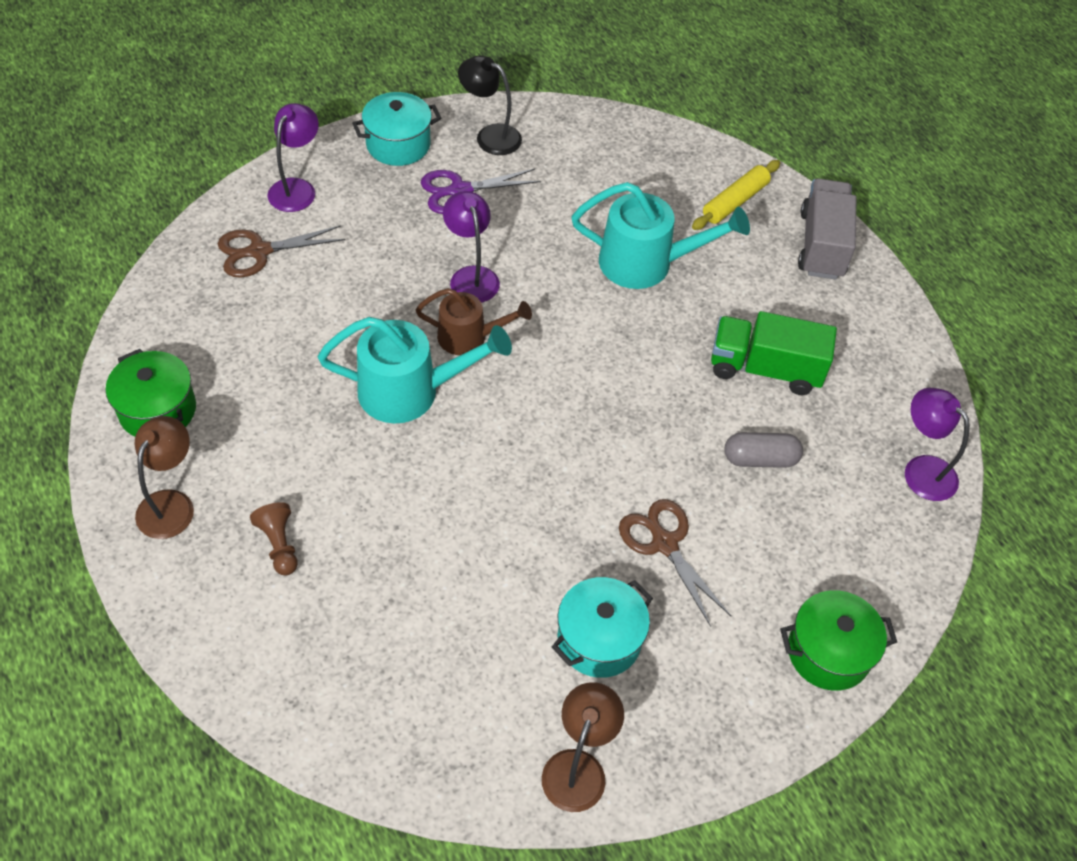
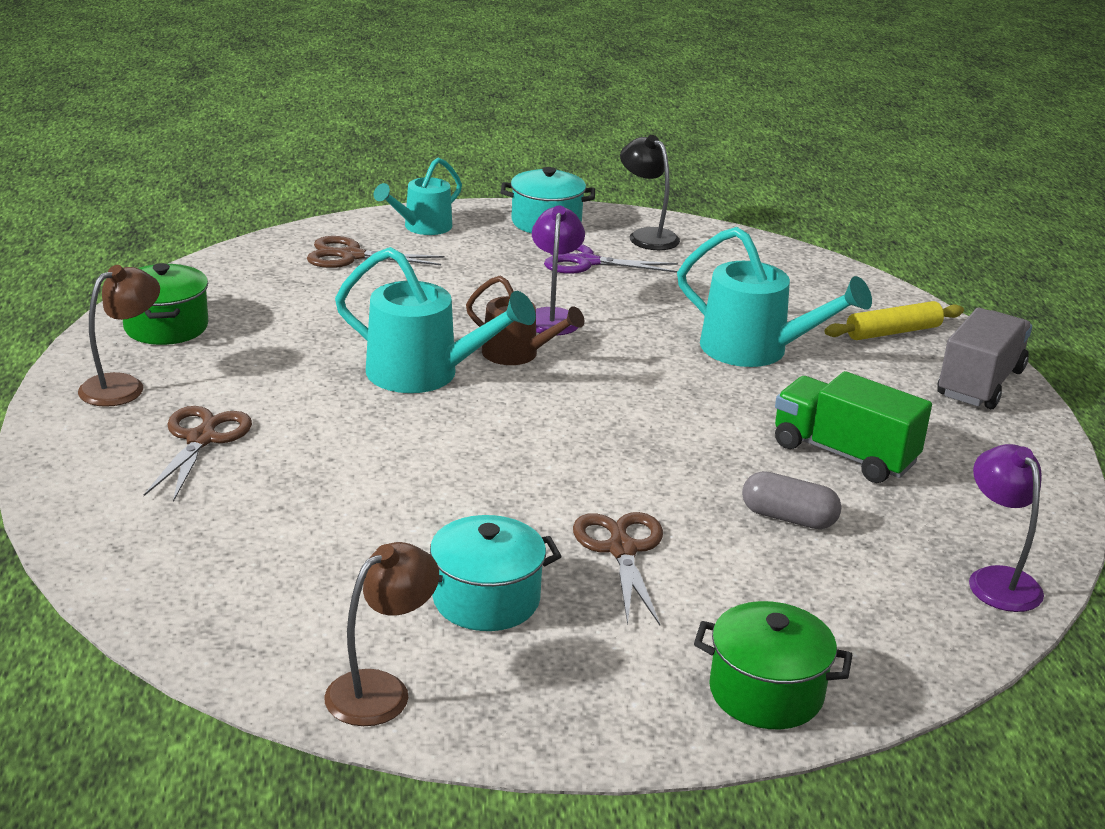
camera: 25 degrees right, 25 degrees down
(279, 545) = (201, 439): brown pawn -> brown scissors
(297, 188) = (422, 227): purple lamp -> turquoise watering can

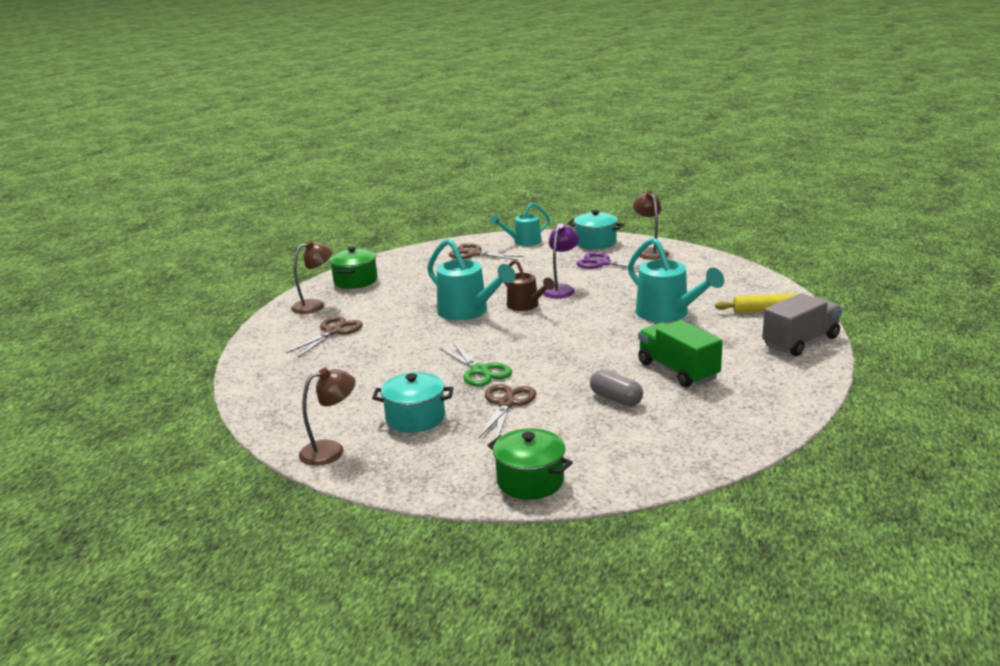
camera: 25 degrees right, 5 degrees down
(532, 491) = (480, 371): none -> green scissors
(647, 236) = (650, 252): black lamp -> brown lamp
(997, 580) = (720, 445): purple lamp -> none

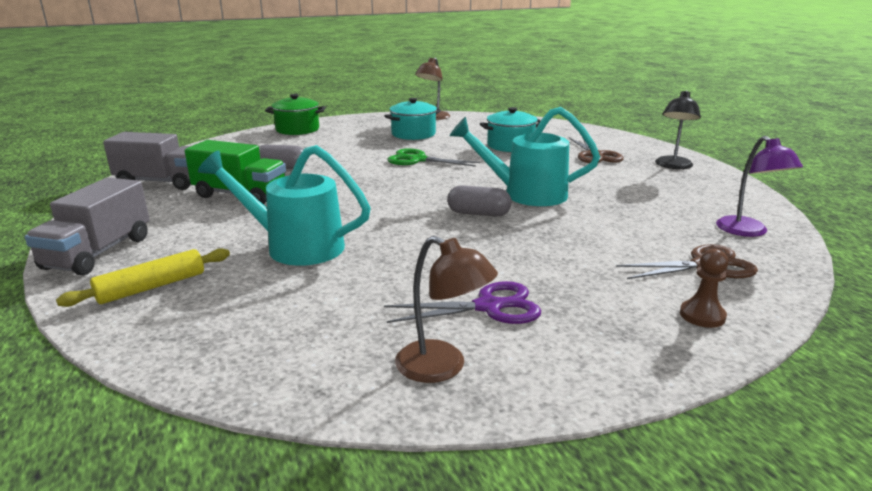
camera: 140 degrees right, 0 degrees up
(315, 305) = (673, 166): brown lamp -> black lamp
(355, 281) = (716, 192): green pot -> none
(506, 403) = (364, 150): brown scissors -> none
(523, 242) = (702, 315): turquoise watering can -> brown pawn
(526, 306) = (478, 214): brown watering can -> grey capsule
(561, 289) = (476, 244): purple lamp -> purple lamp (748, 231)
(595, 242) = (583, 360): turquoise pot -> turquoise pot (510, 146)
(745, 411) = (162, 182): none -> grey truck

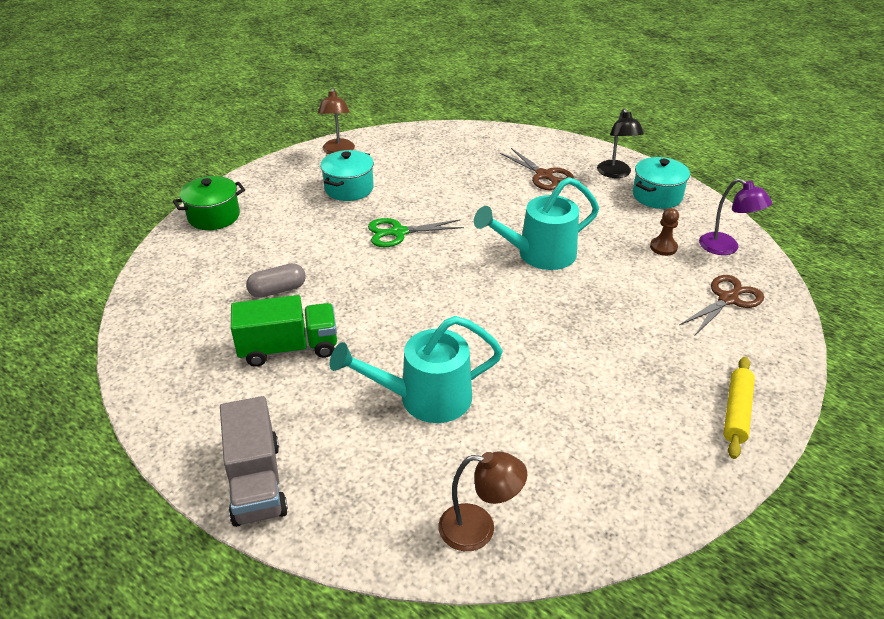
camera: 30 degrees left, 15 degrees up
(152, 287) = (364, 498): yellow rolling pin -> yellow rolling pin (737, 412)
(162, 182) = (177, 359): grey truck -> none
(442, 367) = (659, 475): brown lamp -> brown lamp (479, 528)
(478, 214) = (527, 296): grey capsule -> none
(489, 307) = (634, 403): purple scissors -> none
(510, 146) = (460, 182): turquoise pot -> turquoise pot (657, 196)
(702, 315) = (762, 354): brown pawn -> brown pawn (663, 247)

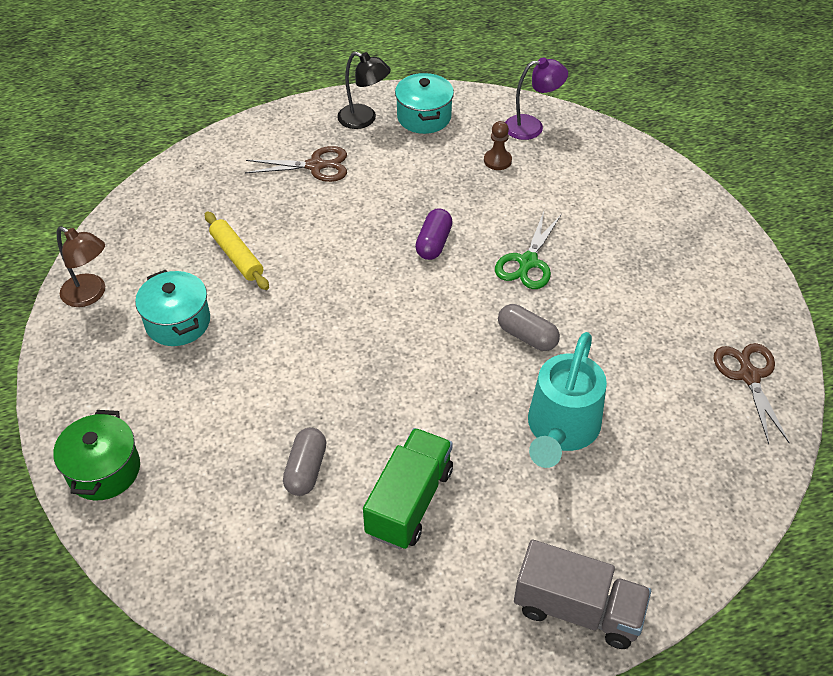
camera: 55 degrees left, 10 degrees up
(398, 233) = (301, 323): green scissors -> green scissors (527, 262)
(479, 528) = (729, 472): brown lamp -> none
(500, 340) = (527, 336): none -> grey capsule
(538, 255) = (434, 243): turquoise watering can -> purple capsule
(728, 299) = (593, 168): brown scissors -> brown scissors (749, 375)
(737, 412) = (715, 248): yellow rolling pin -> yellow rolling pin (237, 256)

